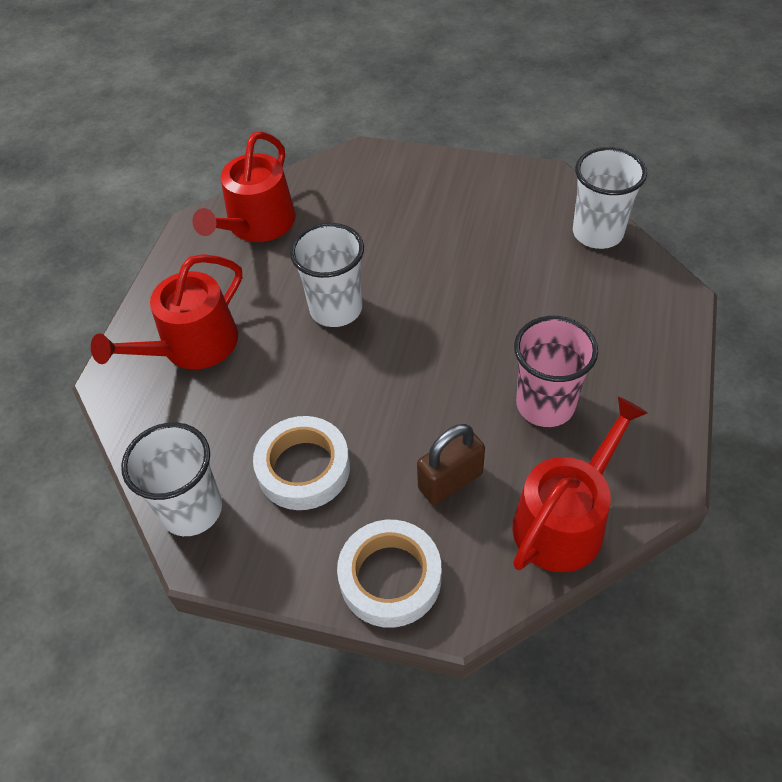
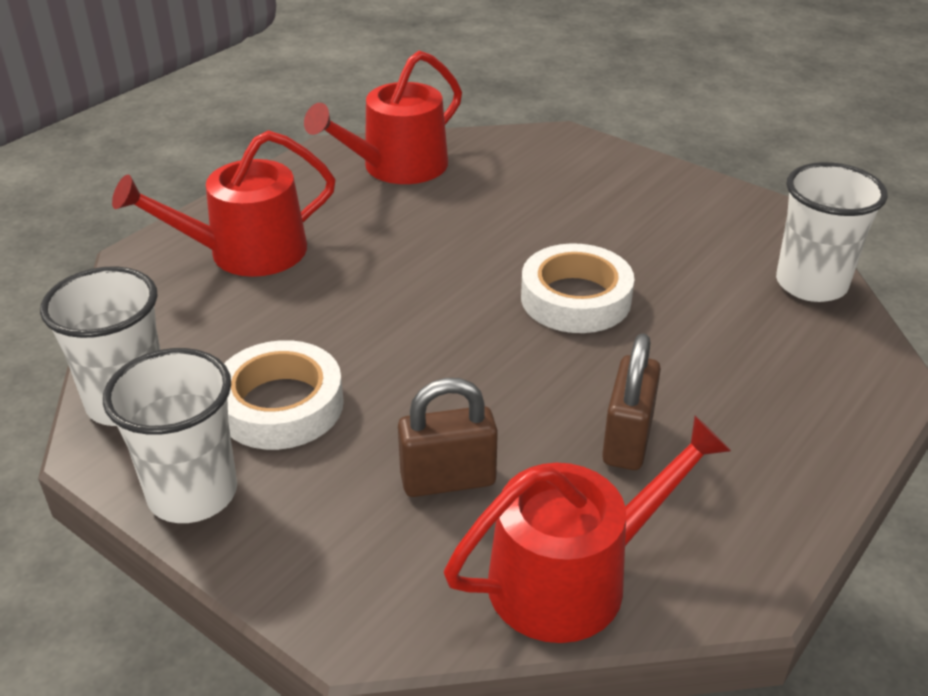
camera: 20 degrees right, 15 degrees down
(336, 309) = (430, 265): white cup -> white cup (192, 493)
(390, 577) = (300, 556): white tape -> white tape (575, 298)
(545, 404) = (627, 440): pink cup -> brown padlock

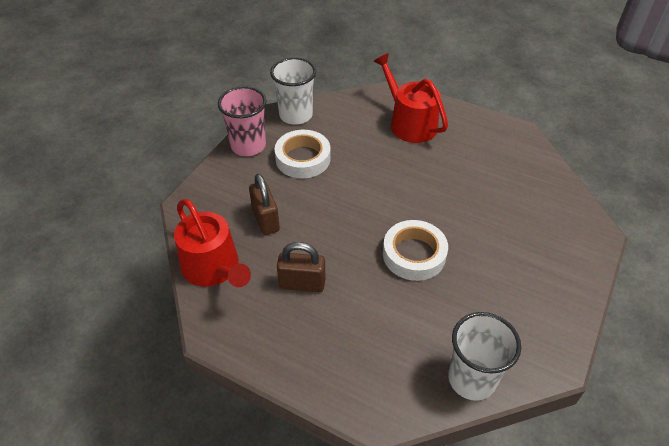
camera: 80 degrees right, 10 degrees up
(192, 493) = (248, 146): white cup -> pink cup
(397, 167) = (516, 161): red watering can -> none

